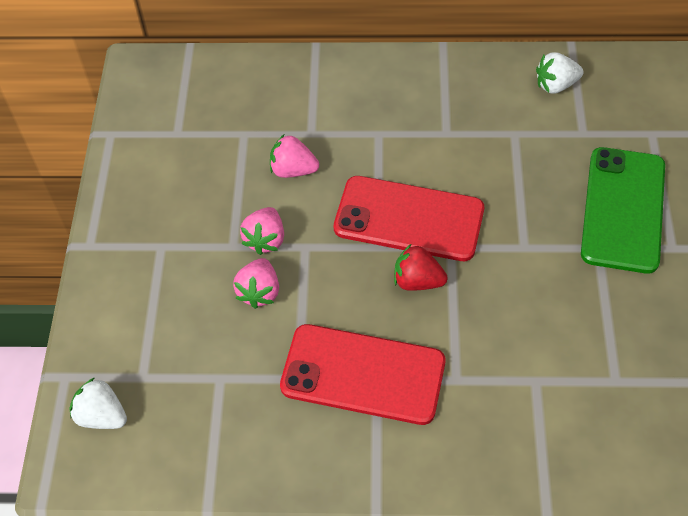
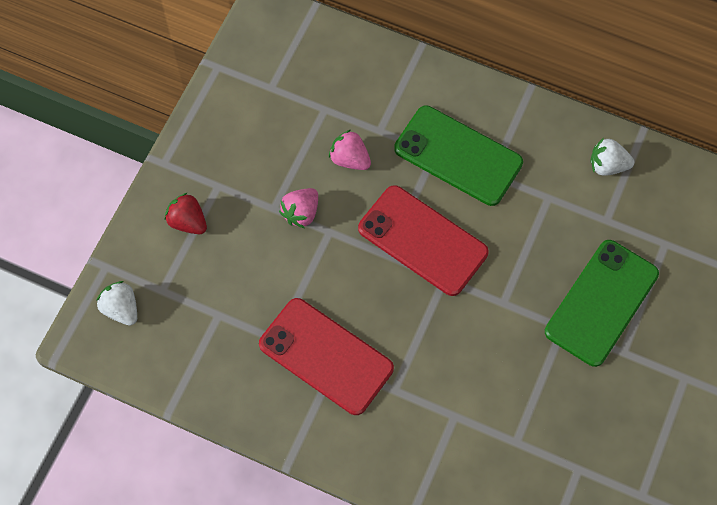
camera: 20 degrees right, 10 degrees up
(259, 292) = (277, 256): pink strawberry -> none
(403, 128) = (458, 156): none -> green phone
(417, 281) = (404, 297): red strawberry -> red strawberry (188, 222)

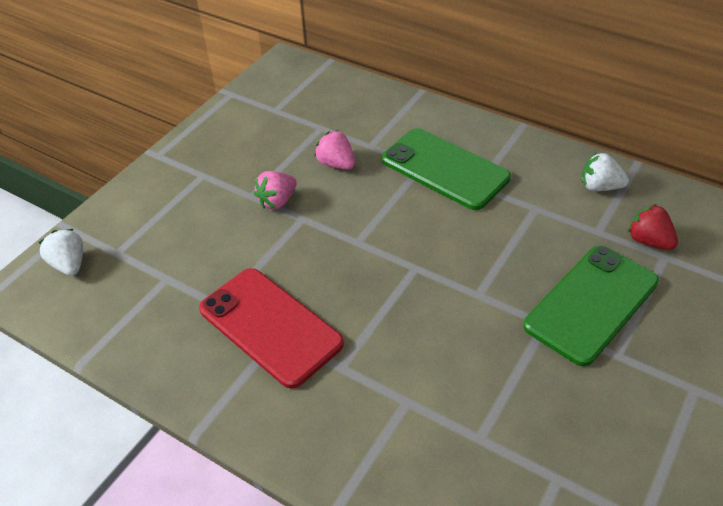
camera: 10 degrees right, 20 degrees down
(188, 222) = (163, 199): red strawberry -> red strawberry (648, 241)
(423, 240) = (397, 232): red phone -> none

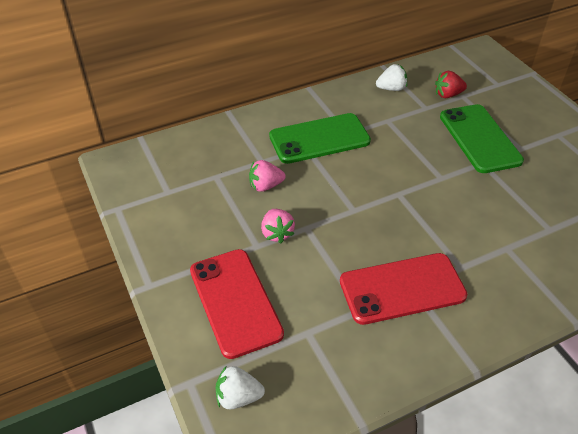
camera: 60 degrees left, 0 degrees up
(172, 214) = (235, 302): none -> red phone
(599, 187) = (391, 88): white strawberry -> white strawberry turned 150 degrees counterclockwise

